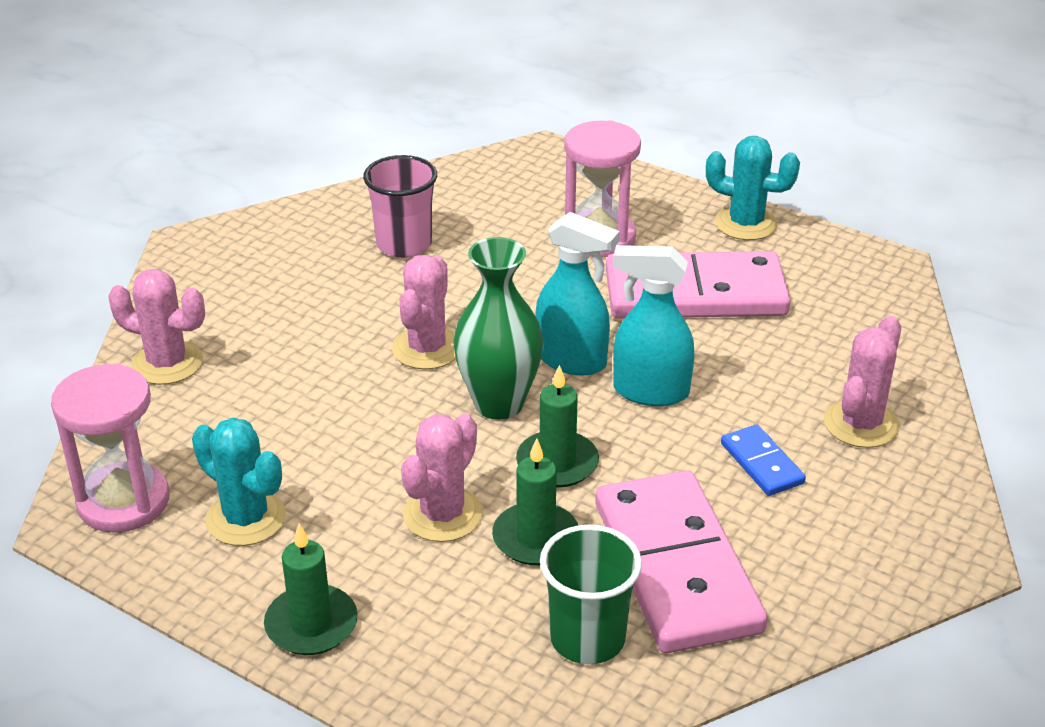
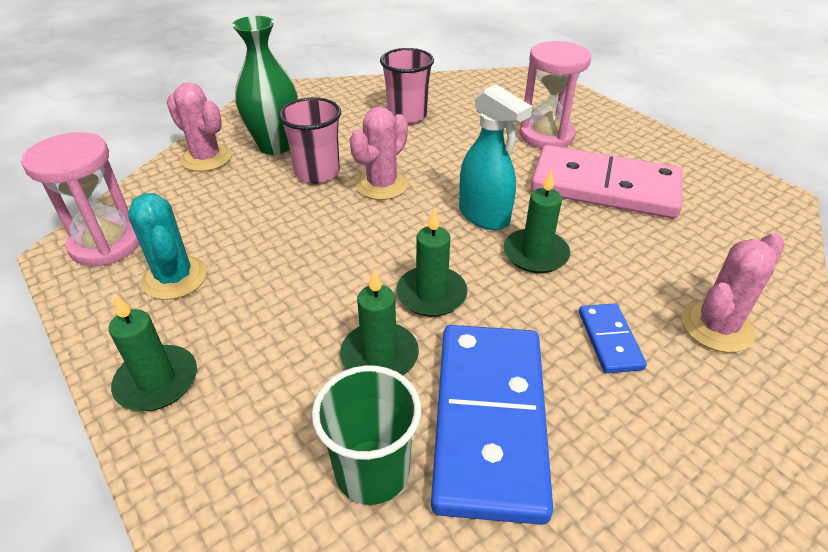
camera: 20 degrees right, 5 degrees up
(333, 350) = (317, 172): none -> pink cup
(442, 515) = (317, 314): pink cactus -> none
(499, 404) = (411, 236): green vase -> green vase (275, 146)
(650, 391) = (535, 254): turquoise spray bottle -> green candle
(675, 567) = (489, 420): pink domino -> blue domino
(746, 224) = (664, 146): turquoise cactus -> none

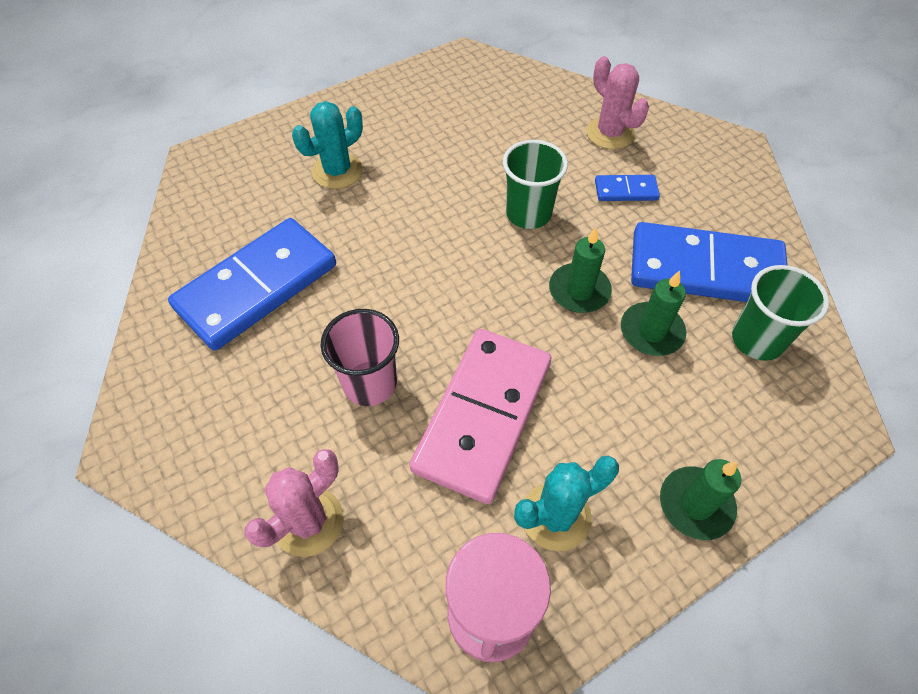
camera: 85 degrees left, 15 degrees up
(275, 146) = (296, 435): green vase -> none
(382, 185) = (406, 320): pink cactus -> none
(407, 115) = (257, 287): pink cup -> blue domino
(484, 216) = (471, 240): turquoise spray bottle -> none
(535, 254) = (528, 213): green candle -> green cup
(546, 135) = (337, 171): pink hourglass -> turquoise cactus
(604, 187) = (437, 150): pink domino -> pink domino (482, 415)

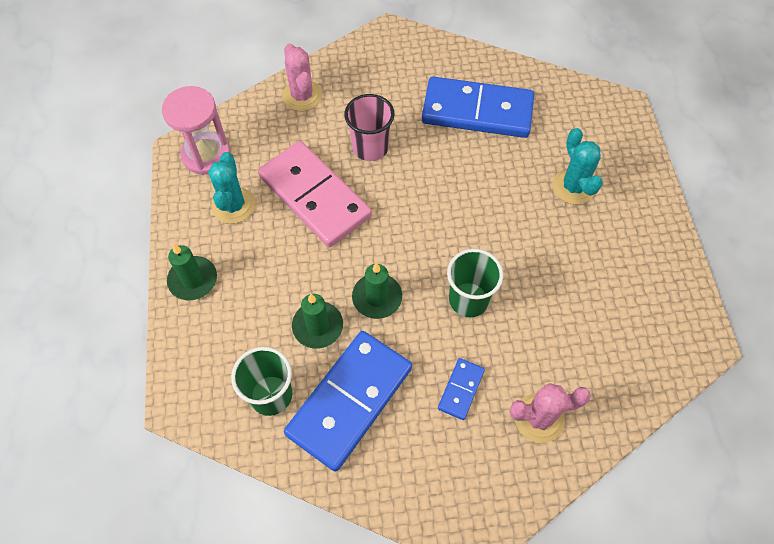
camera: 115 degrees right, 5 degrees up
(257, 287) = (477, 111): blue domino -> blue domino turned 60 degrees counterclockwise

